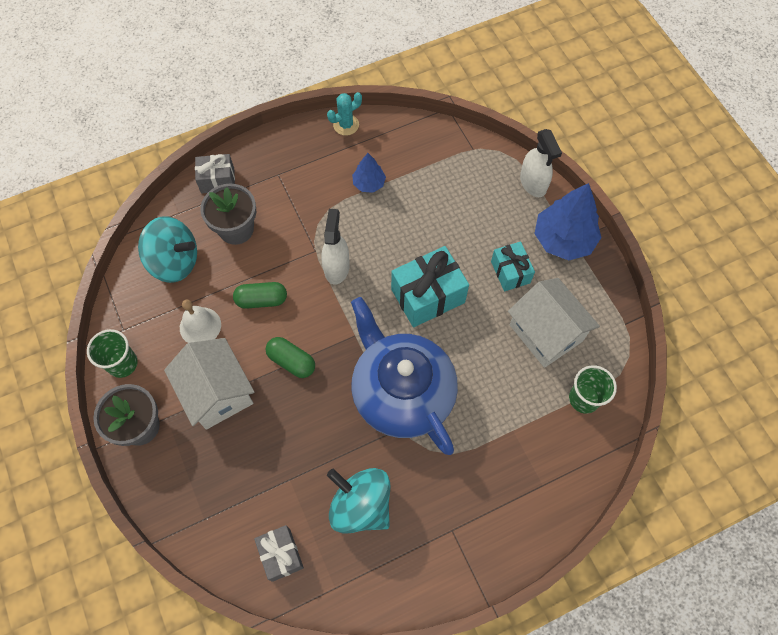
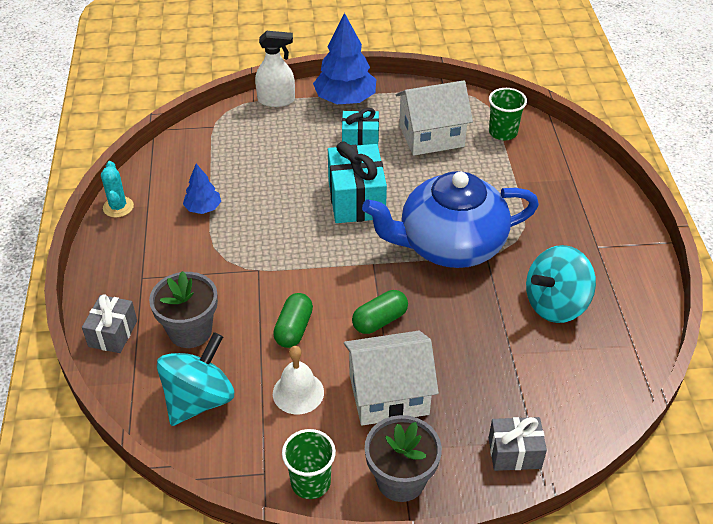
camera: 70 degrees left, 20 degrees down
(281, 555) = (590, 380): grey gift -> grey gift (514, 453)
(336, 267) = (288, 258): white spray bottle -> none

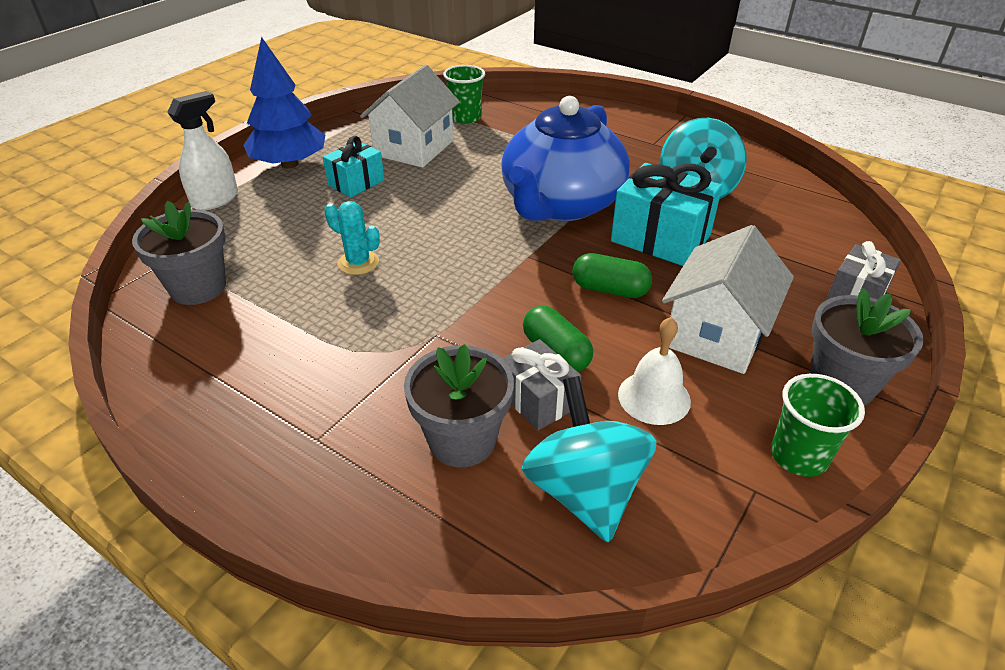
camera: 50 degrees left, 5 degrees down
(113, 333) = (377, 522): grey gift -> grey gift (538, 400)
(118, 207) = (165, 398): turquoise cactus -> turquoise cactus (358, 263)
(200, 155) = (198, 287): none -> grey flower pot
(203, 208) = (283, 327): blue tree -> none
(356, 200) = (430, 223): turquoise gift -> turquoise gift (660, 238)
(379, 320) = (610, 290): green capsule -> green capsule turned 75 degrees counterclockwise

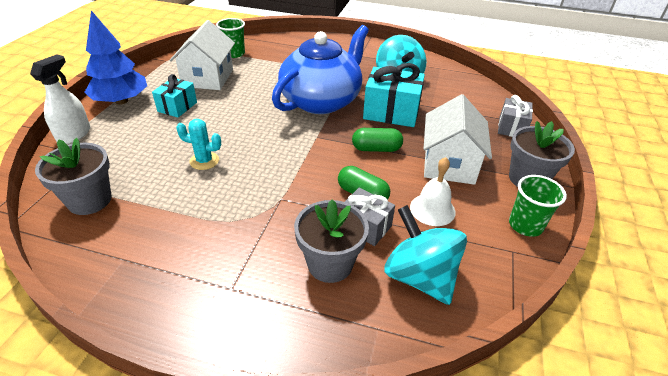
camera: 20 degrees left, 0 degrees up
(561, 204) = (322, 101): blue teapot -> blue teapot turned 150 degrees counterclockwise

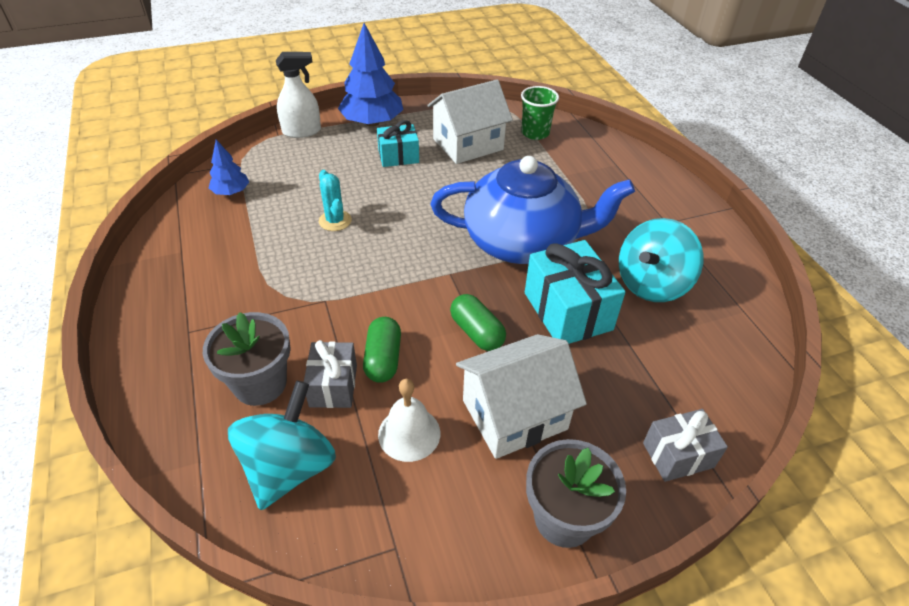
camera: 55 degrees right, 5 degrees up
(90, 200) = (231, 192): grey flower pot -> blue tree
(525, 225) = (457, 547): green cup -> none

